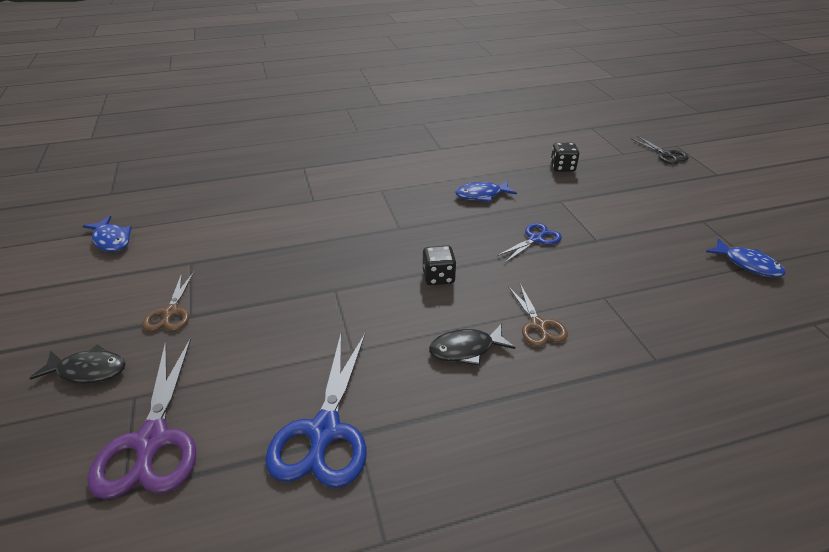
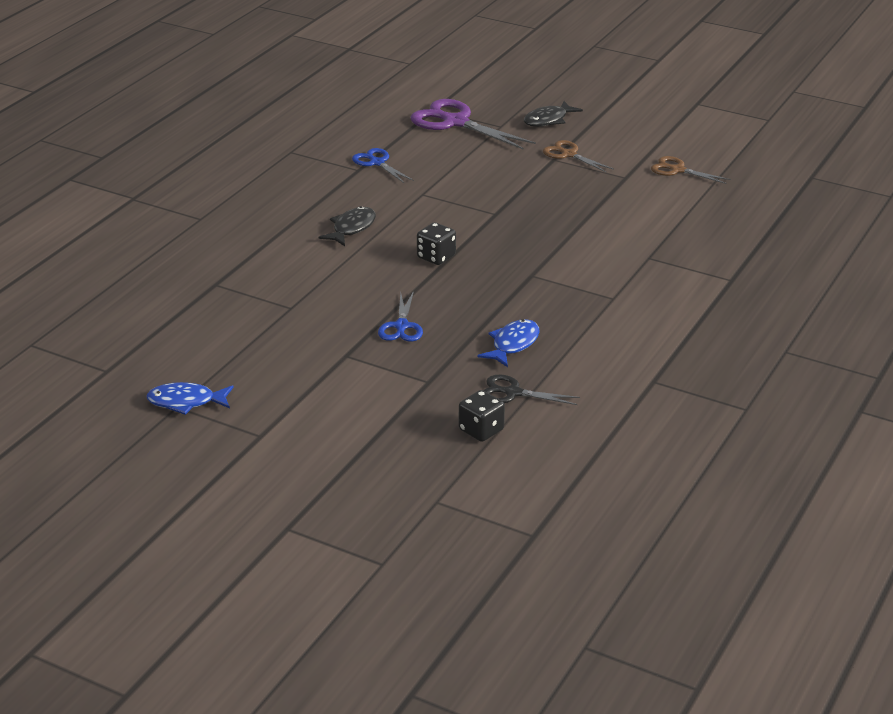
camera: 135 degrees right, 5 degrees down
(111, 240) = (713, 159): blue fish -> none
(324, 431) = (377, 163): blue scissors -> blue scissors, size x0.56
(538, 325) = (320, 264): brown scissors -> brown scissors (677, 170)
(665, 155) = (381, 531): black scissors -> black scissors (513, 393)

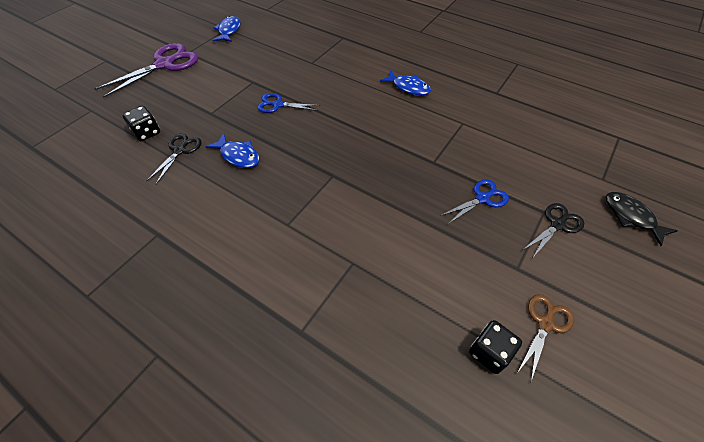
camera: 95 degrees right, 20 degrees up
(352, 228) = (408, 87): black fish -> blue fish
(377, 163) = (509, 102): blue scissors -> blue scissors (482, 198)
(436, 257) = (366, 125): black dice -> black dice (489, 352)
(455, 122) = (598, 149): purple scissors -> purple scissors (164, 64)
(568, 154) = (557, 225): brown scissors -> black scissors

